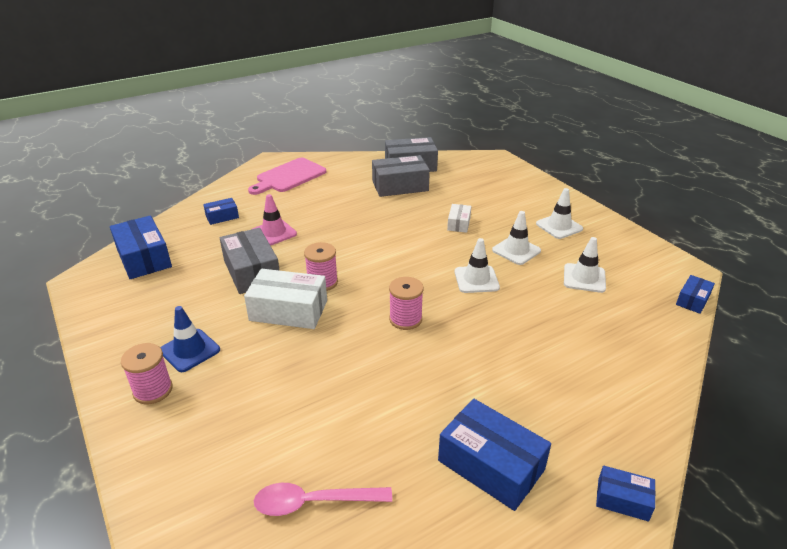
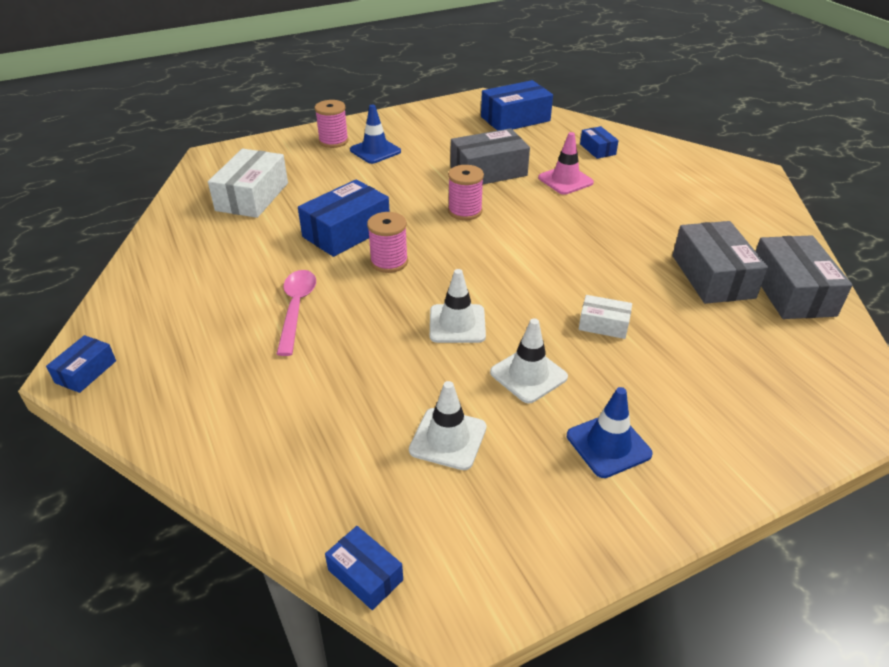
camera: 95 degrees right, 5 degrees up
(288, 310) = (419, 193): white box -> white box (252, 196)
(289, 176) = (711, 186): pink cutting board -> none
(314, 502) = (191, 209): pink spoon -> pink spoon (296, 308)
(491, 465) = (172, 296): blue box -> blue box (346, 232)
(559, 226) = (608, 445): white traffic cone -> blue traffic cone

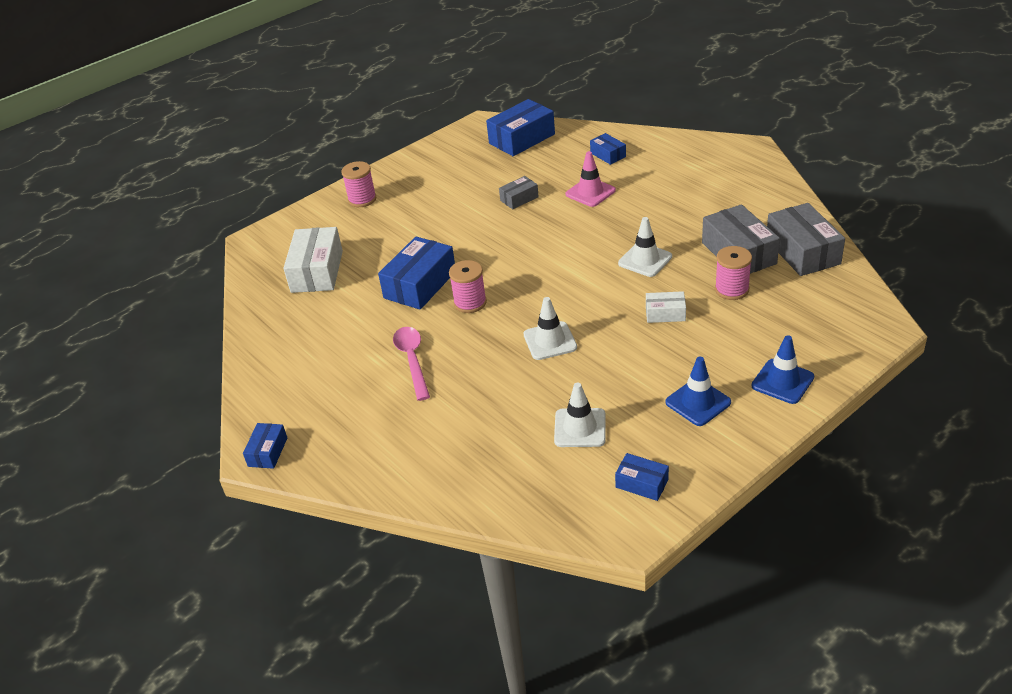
camera: 10 degrees left, 0 degrees up
(365, 575) = (561, 529): blue box -> blue box (642, 483)
(375, 151) = (406, 201): blue traffic cone -> blue traffic cone (782, 381)
(465, 211) = (514, 242): pink spool -> pink spool (731, 289)
(488, 171) = (519, 199): grey box -> grey box, size x0.53
(528, 375) = (621, 367): white traffic cone -> white traffic cone (645, 260)

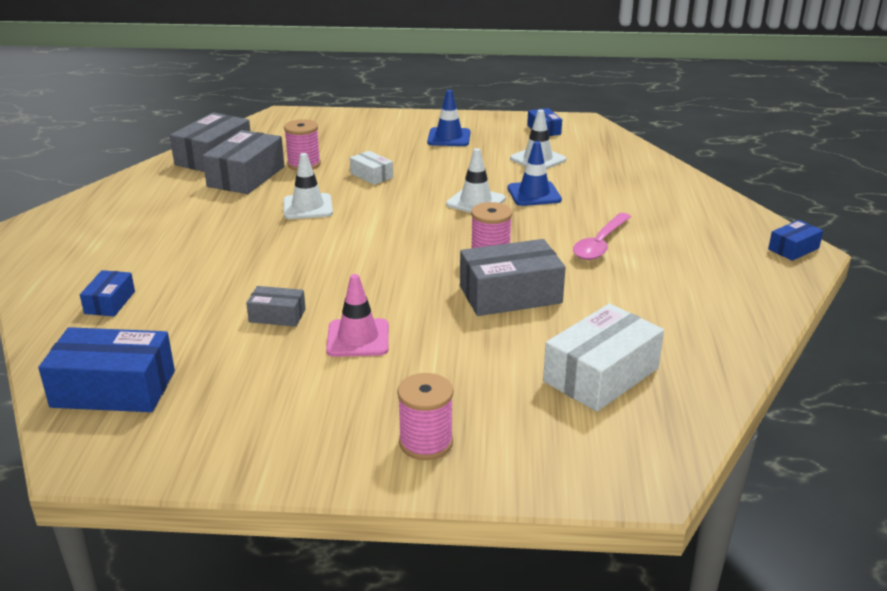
camera: 140 degrees left, 10 degrees down
(420, 285) = (510, 294): blue box -> grey box
(590, 192) = (214, 278): pink traffic cone -> pink traffic cone (358, 338)
(782, 381) = (386, 124): blue traffic cone -> blue traffic cone (534, 194)

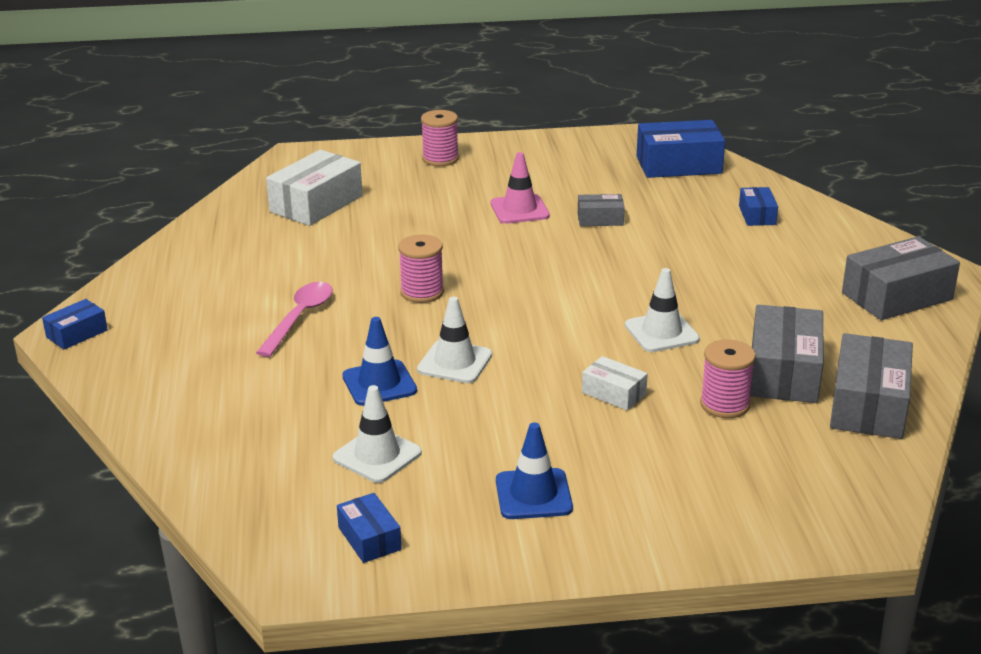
camera: 170 degrees right, 0 degrees up
(510, 294) = (395, 255): grey box -> grey box (897, 296)

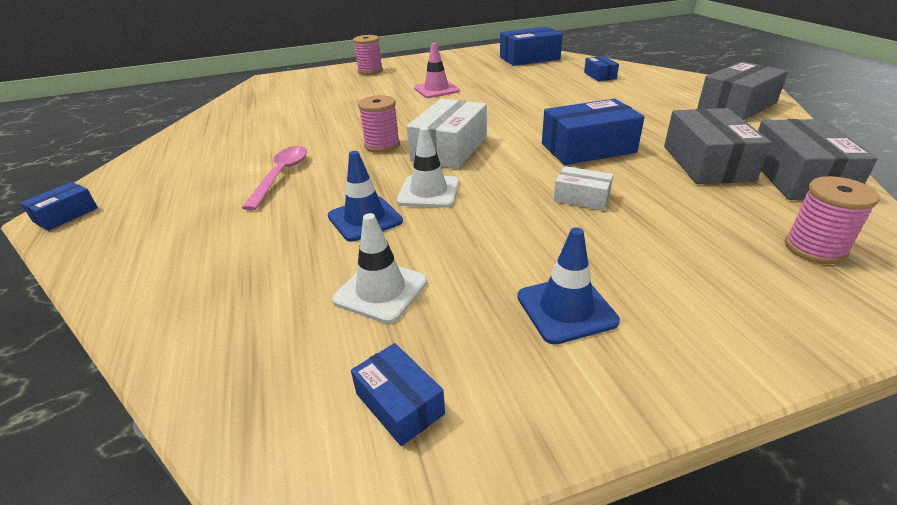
camera: 10 degrees left, 5 degrees up
(316, 204) = (286, 102): white box -> white box (449, 149)
(600, 219) = (496, 88): grey box -> none
(661, 332) = (588, 148): white traffic cone -> blue box
(725, 404) = (682, 193): pink spool -> pink spool (814, 248)

